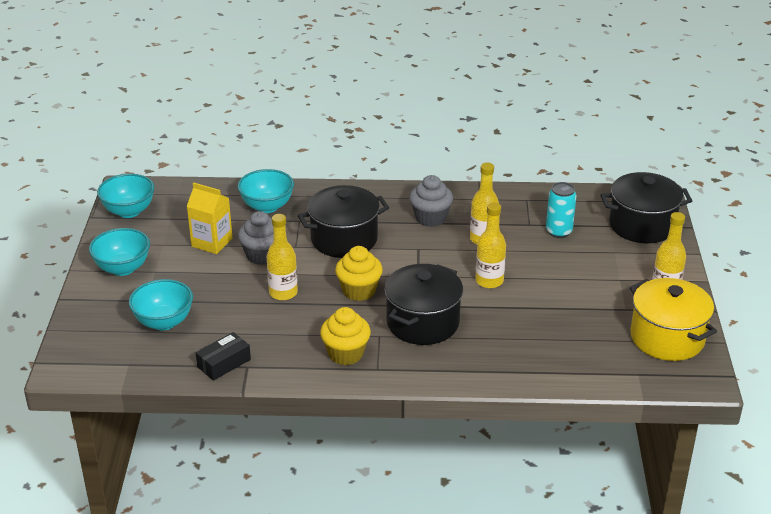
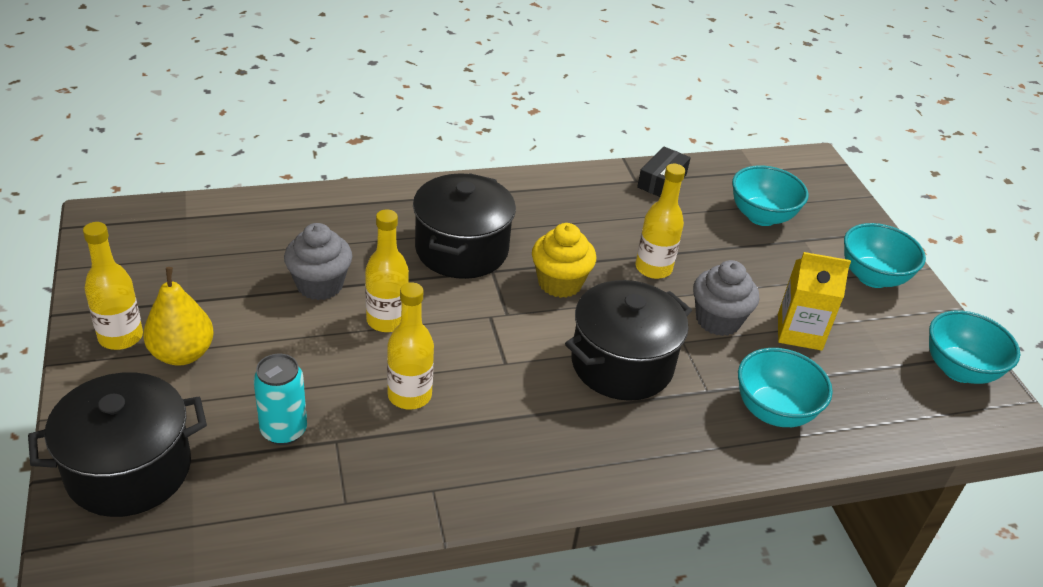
camera: 160 degrees right, 5 degrees up
(346, 354) = (537, 204): yellow cupcake -> none
(430, 218) = (506, 428): grey cupcake -> grey cupcake (320, 285)
(623, 277) = (182, 354): none -> yellow pear
(667, 338) = (137, 265): yellow pot -> none

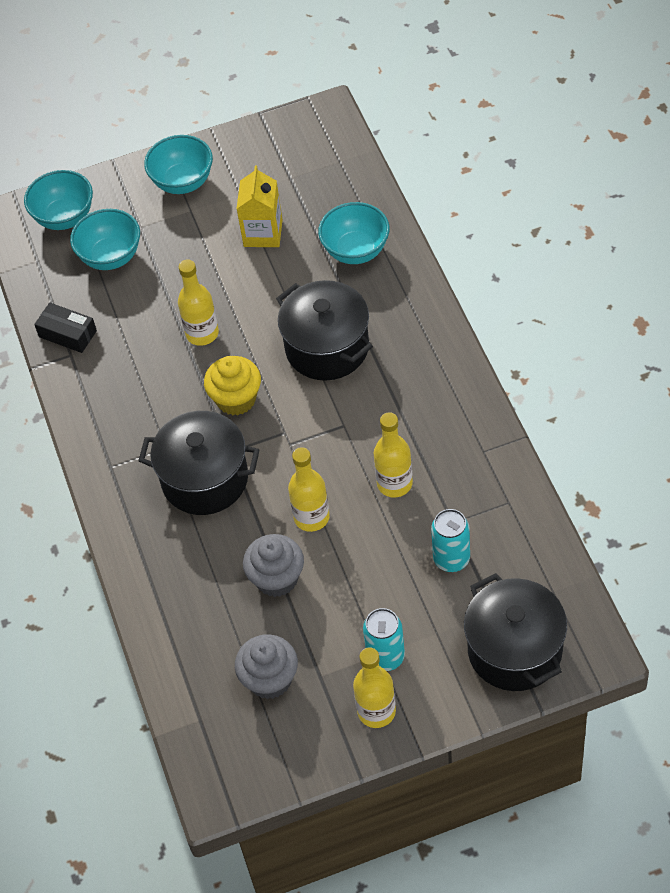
camera: 85 degrees left, 15 degrees up
(182, 354) = (386, 657): yellow pear -> turquoise can
(718, 320) = (260, 286): grey cupcake -> grey cupcake (270, 679)
(959, 370) = (285, 137): turquoise bowl -> turquoise bowl (64, 217)

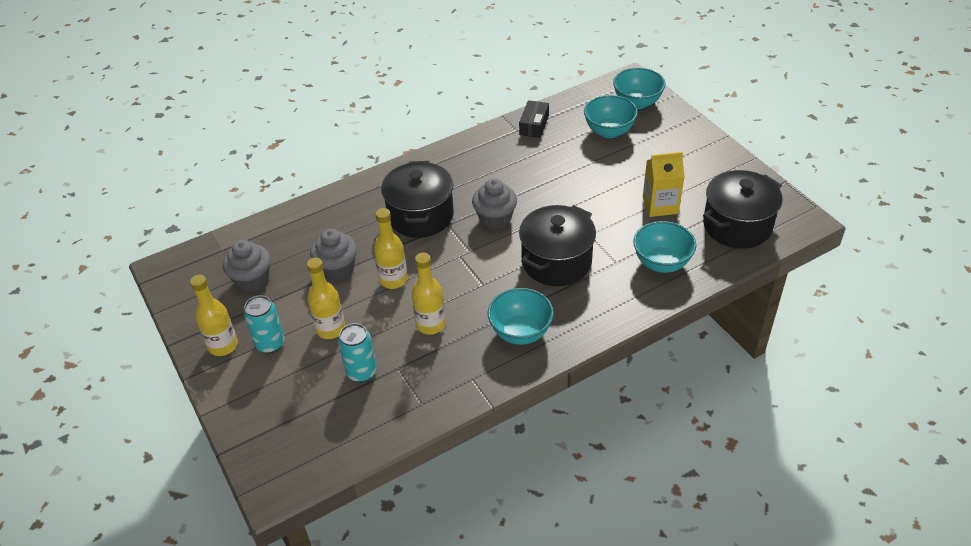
camera: 75 degrees right, 10 degrees down
(183, 182) = (694, 153): turquoise bowl -> turquoise bowl (520, 332)
(202, 333) = (552, 190): yellow bottle -> yellow bottle (330, 329)
(236, 399) = (495, 219): yellow cupcake -> grey cupcake
(515, 650) = (276, 427): black pot -> black pot (737, 226)

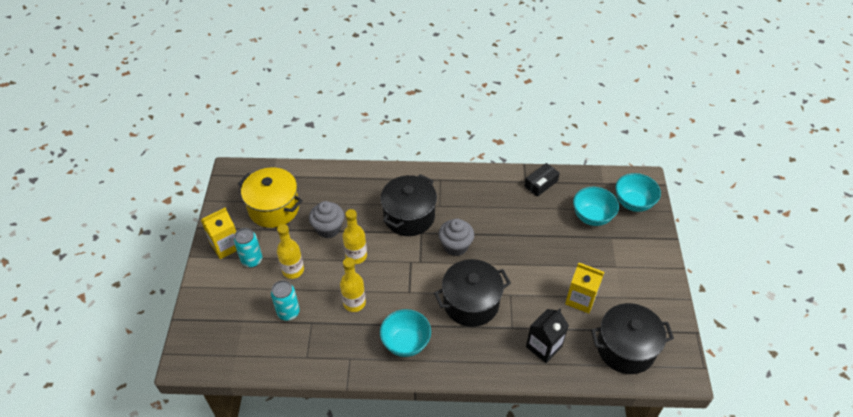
camera: 30 degrees right, 5 degrees up
(223, 346) = (226, 246): yellow bottle -> yellow carton
(252, 280) = (274, 208): grey cupcake -> yellow pot
(661, 263) = (544, 346): turquoise bowl -> black carton

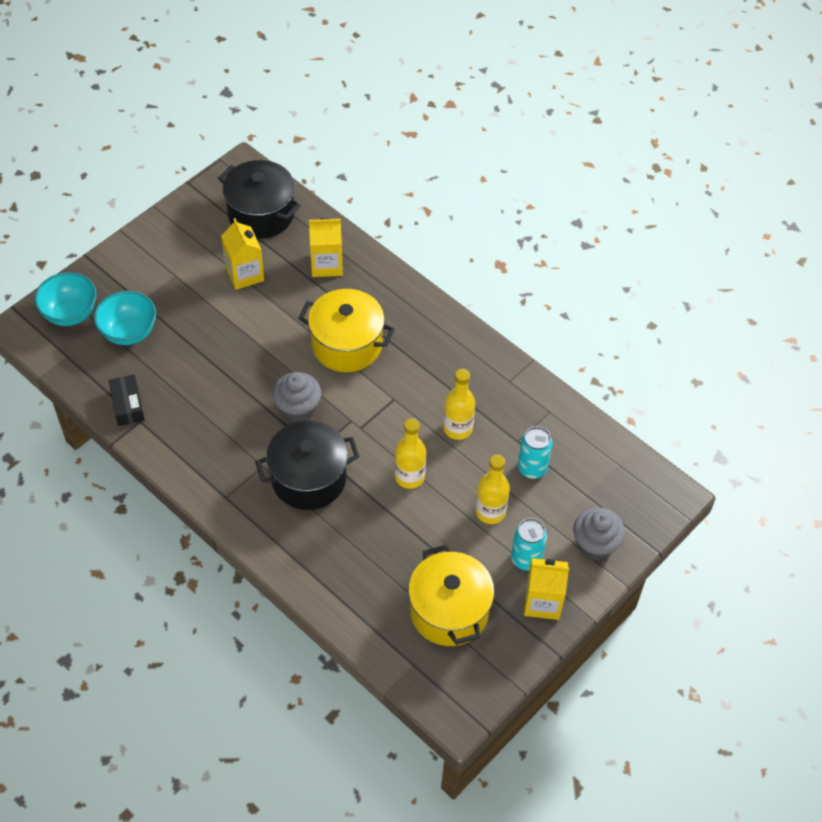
camera: 140 degrees left, 5 degrees up
(328, 228) = (410, 533): grey cupcake -> grey cupcake (595, 545)
(406, 343) = (444, 356): turquoise bowl -> none
(471, 303) = (347, 345): black pot -> yellow pot
(541, 183) = (128, 405): black box -> black box turned 75 degrees clockwise
(544, 346) = (326, 264): black carton -> yellow carton

